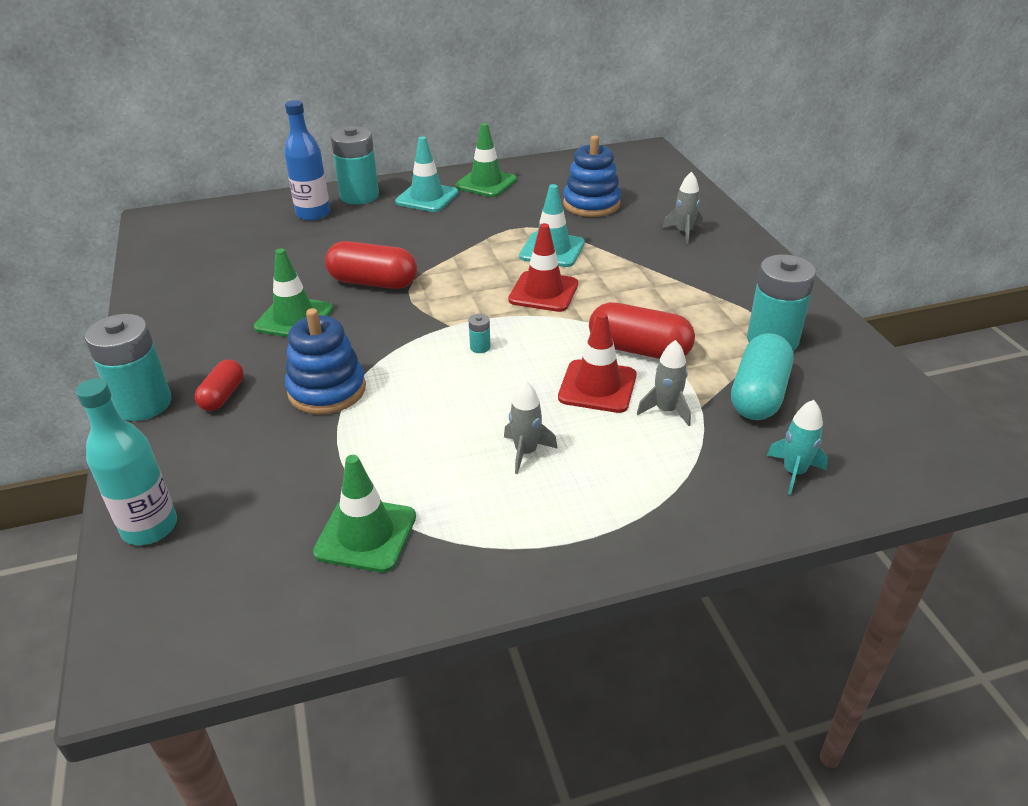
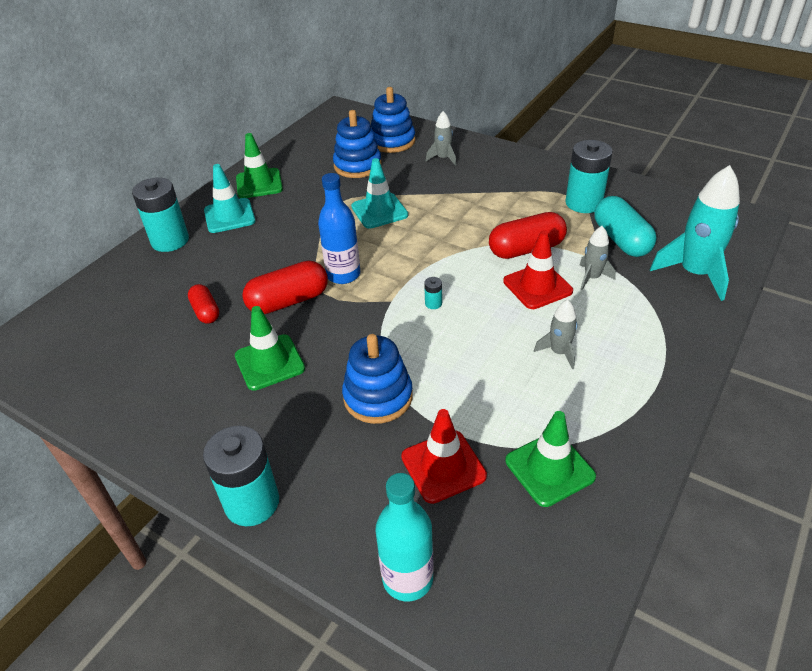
camera: 40 degrees left, 5 degrees up
(222, 396) = (307, 452): red capsule -> red capsule (206, 311)
(313, 214) = (152, 274): blue bottle -> blue bottle (343, 275)
(543, 292) = (417, 243): red traffic cone -> red traffic cone (443, 466)
(656, 197) = (392, 141): none -> blue stacking toy
(794, 472) = (694, 273): turquoise rocket -> turquoise rocket, size x1.92

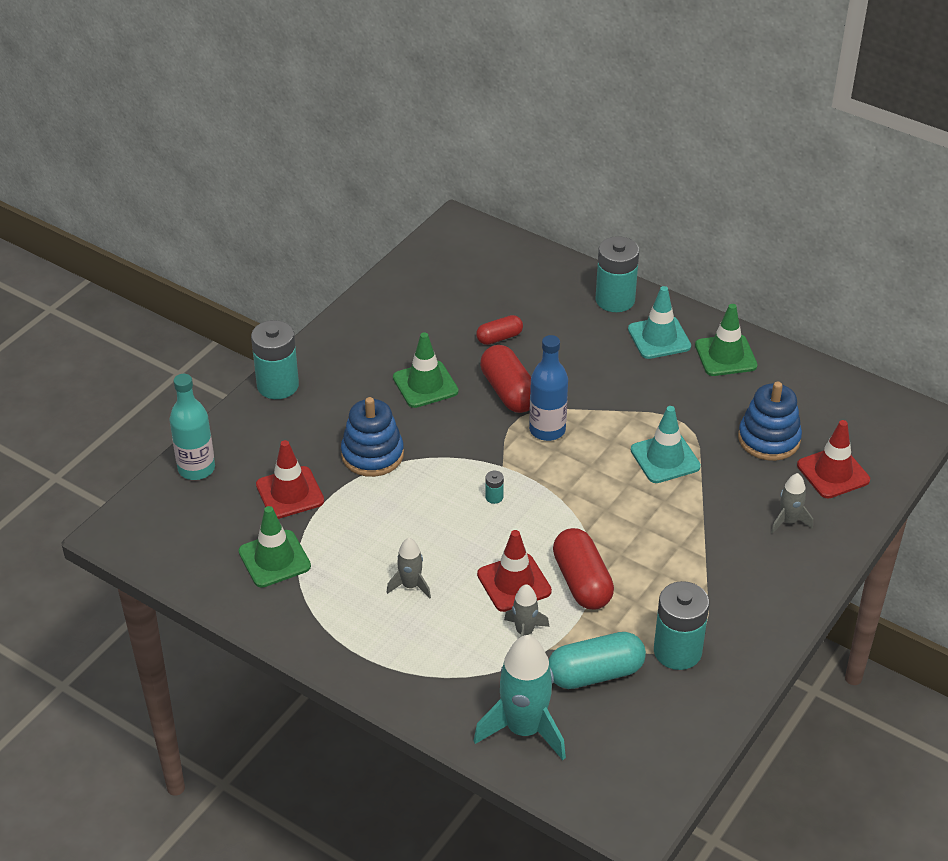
camera: 90 degrees right, 0 degrees up
(392, 141) = (833, 473): blue stacking toy -> red traffic cone

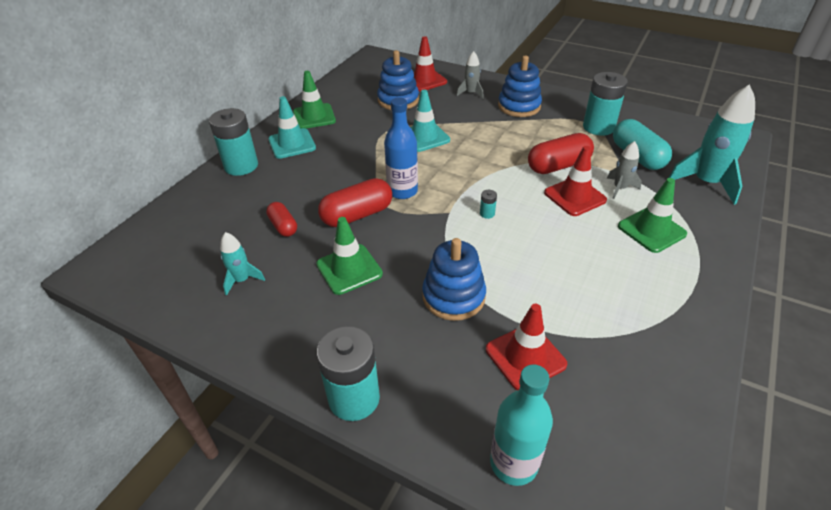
camera: 95 degrees left, 0 degrees up
(274, 559) = (621, 355): green traffic cone -> green traffic cone (651, 230)
(410, 586) = (606, 252): grey rocket -> none
(425, 315) = (242, 280): none -> turquoise rocket
(745, 571) = (519, 106): none -> blue stacking toy

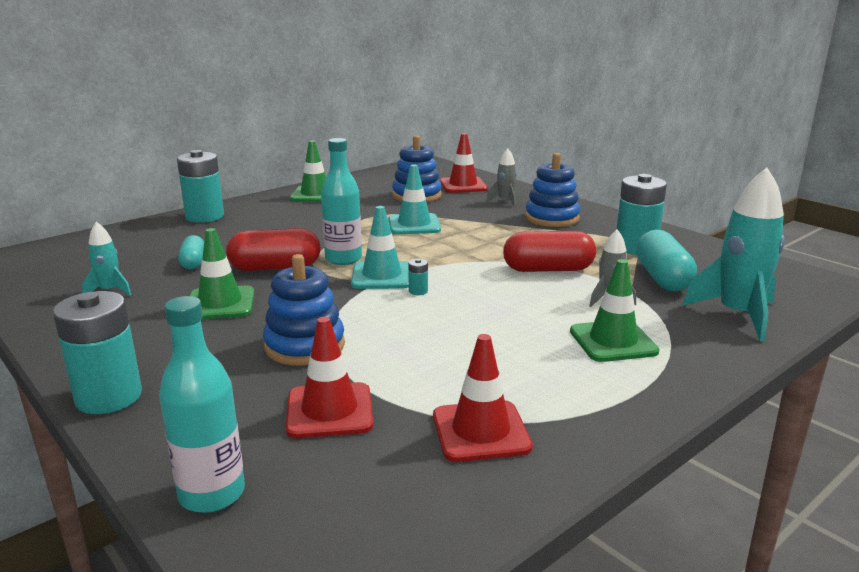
camera: 20 degrees right, 20 degrees down
(283, 226) = (193, 262): red capsule -> turquoise capsule
(292, 144) = (271, 209): turquoise traffic cone -> turquoise traffic cone (382, 276)
(402, 191) = (343, 259): blue bottle -> turquoise bottle
(575, 196) = (541, 296): red traffic cone -> red traffic cone (481, 431)

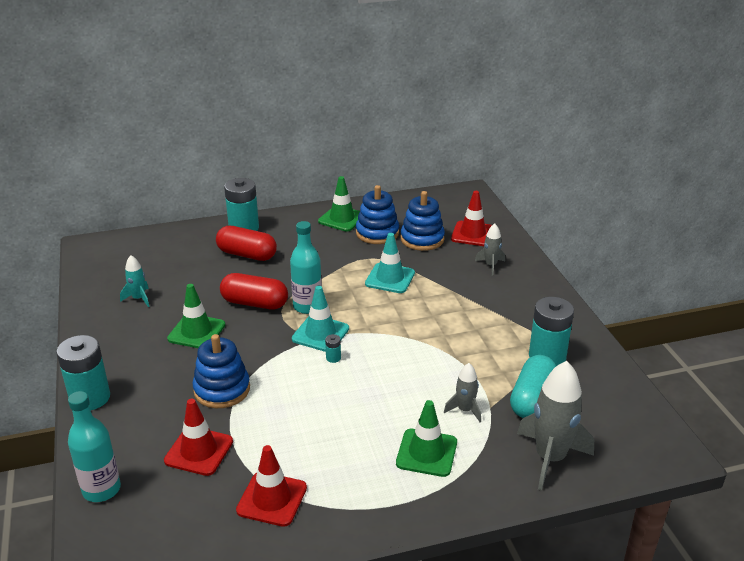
camera: 25 degrees right, 10 degrees up
(193, 262) = (205, 282): turquoise capsule -> none
(548, 269) = (449, 362): red capsule -> red capsule (247, 254)
(552, 218) = (511, 299): blue stacking toy -> blue stacking toy (377, 233)
(737, 315) = (550, 458): turquoise rocket -> grey rocket

